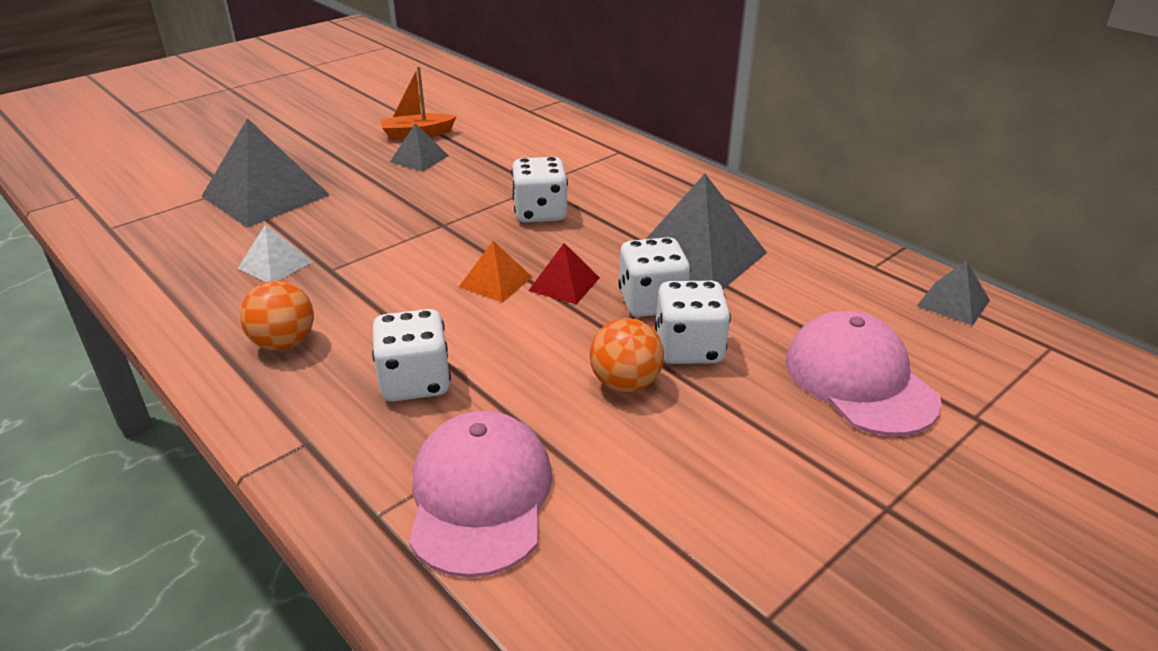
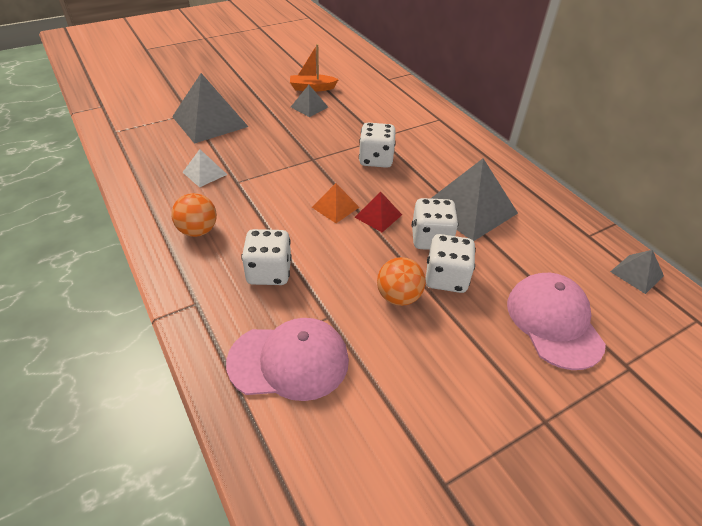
camera: 10 degrees right, 10 degrees up
(480, 497) = (289, 361): pink cap -> pink cap turned 75 degrees clockwise

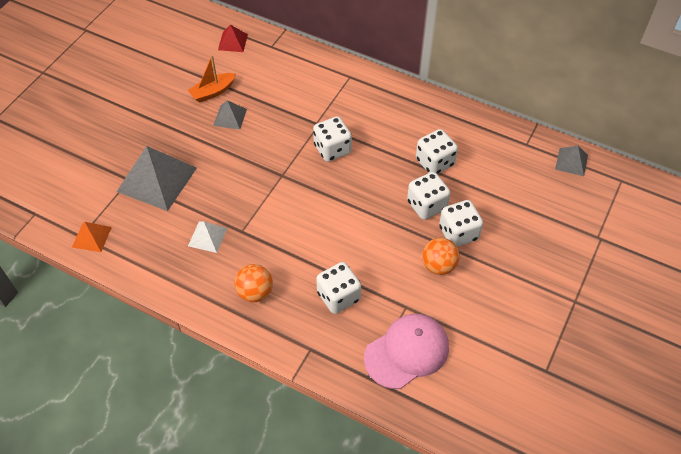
camera: 30 degrees left, 10 degrees up
(335, 207) = (338, 214): orange pyramid -> orange pyramid (92, 237)
(378, 216) = (375, 204): red pyramid -> red pyramid (232, 42)
(470, 209) = (435, 162): grey pyramid -> white dice
(554, 322) = (543, 230): pink cap -> none

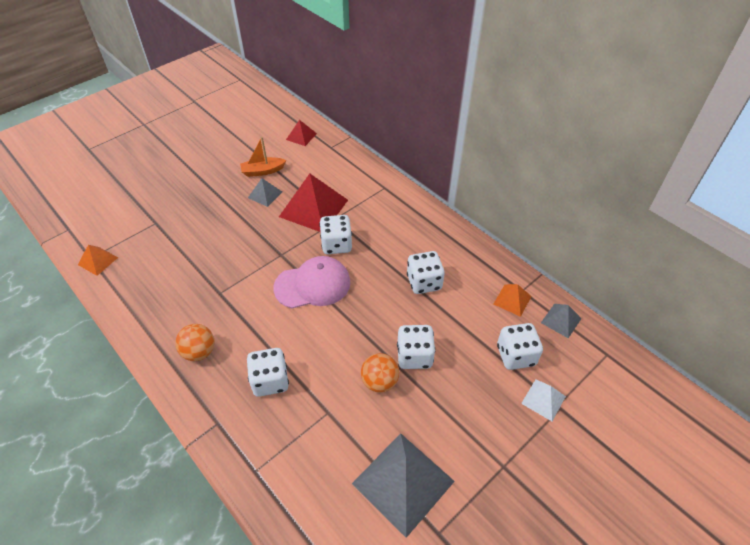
camera: 20 degrees right, 5 degrees down
(157, 179) = (177, 229): grey pyramid -> grey pyramid (403, 482)
(207, 237) = (188, 289): white pyramid -> white pyramid (543, 399)
(289, 118) = (313, 208): none -> red pyramid
(407, 352) = (305, 459): pink cap -> pink cap (312, 285)
(426, 205) = (396, 320): white dice -> white dice (515, 355)
(521, 155) = (512, 300): none -> orange pyramid

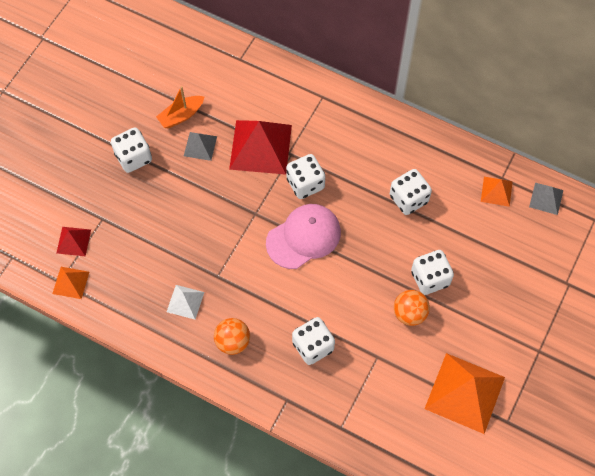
camera: 20 degrees left, 15 degrees up
(301, 136) = (199, 53): red pyramid -> red pyramid (73, 241)
(403, 482) = (464, 392): grey pyramid -> orange pyramid
(515, 355) = (517, 247): white dice -> white dice (133, 158)
(543, 399) = (553, 281): white pyramid -> white pyramid (185, 302)

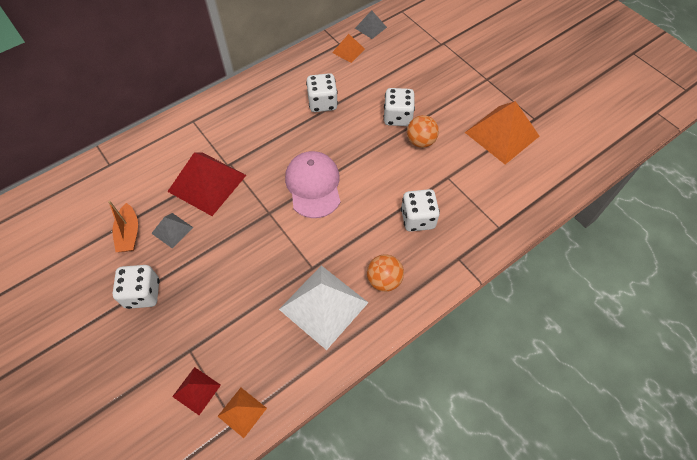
camera: 65 degrees left, 5 degrees down
(185, 302) = (323, 306): white pyramid -> white pyramid, size x2.00
(305, 184) = (265, 164): white dice -> none

